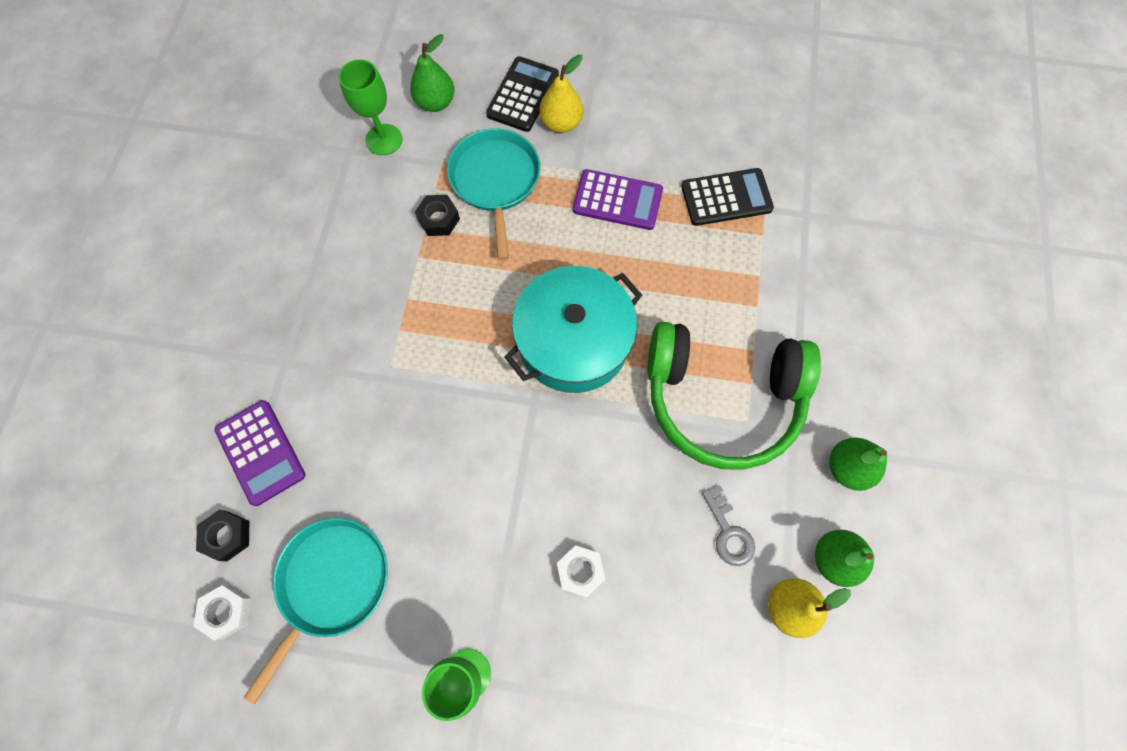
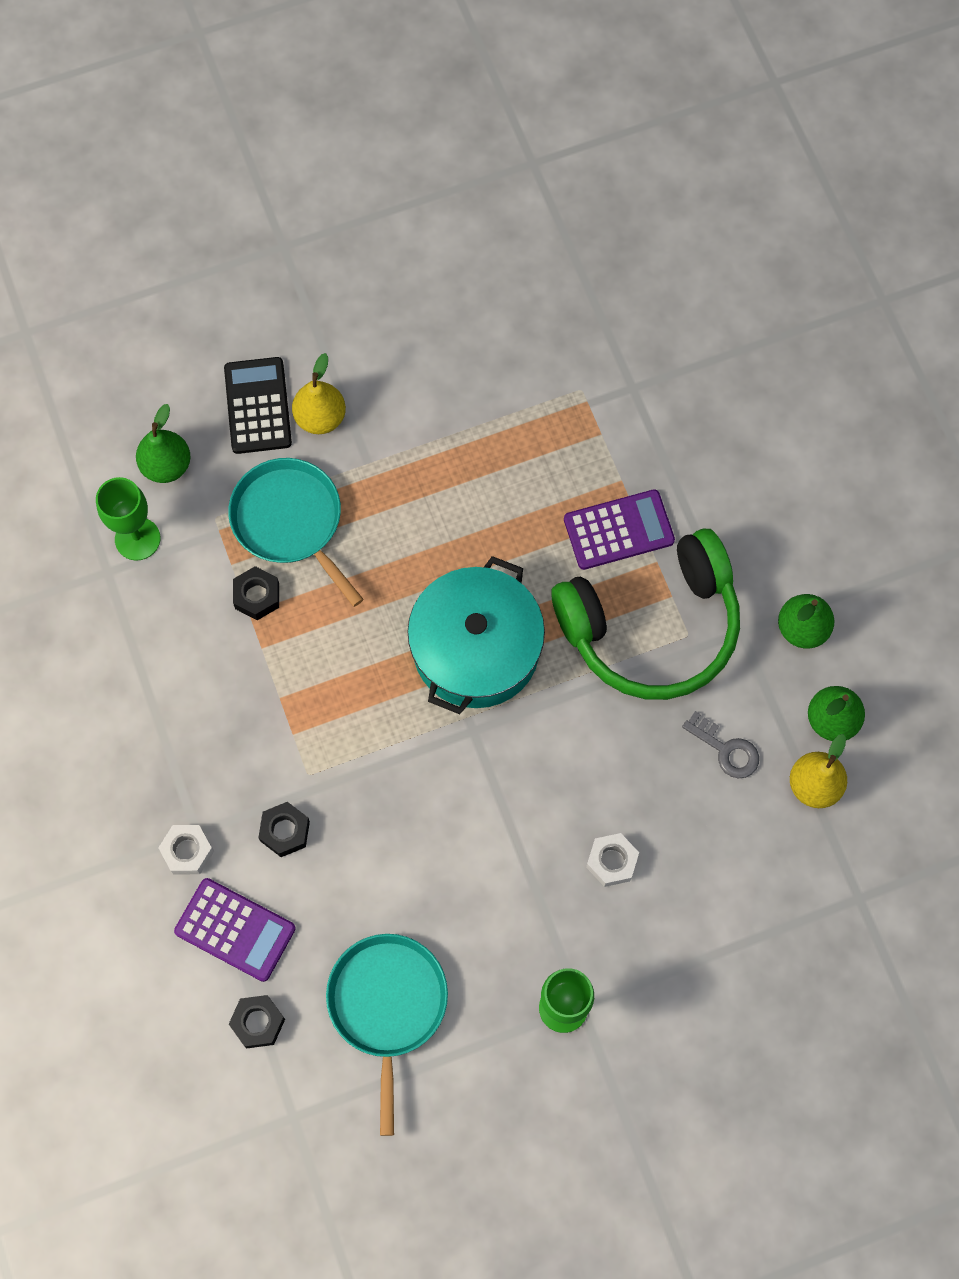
camera: 30 degrees left, 0 degrees up
(227, 611) = (306, 1086): white nut -> white nut (187, 851)
(346, 398) = (285, 831): none -> black nut
(617, 200) = (432, 475): purple calculator -> purple calculator (618, 530)
(726, 198) = (543, 412): black calculator -> none

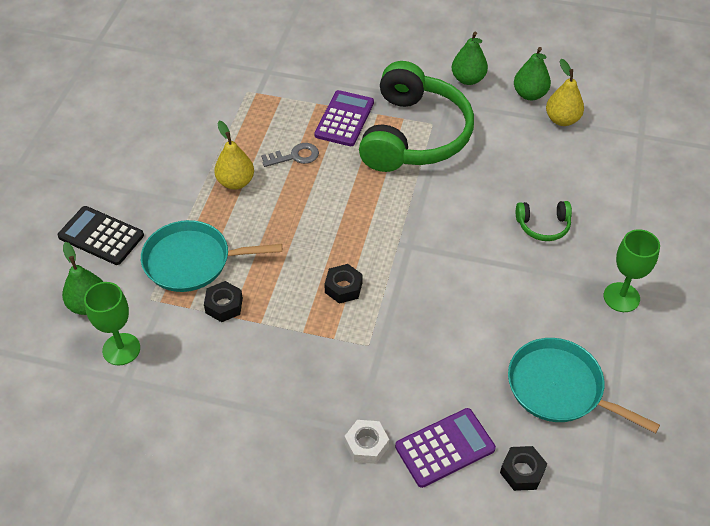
camera: 55 degrees left, 20 degrees down
(285, 831) = (397, 379): black nut -> black nut (343, 287)
(320, 417) = (141, 210): yellow pear -> yellow pear (235, 182)
(476, 648) = (358, 217): turquoise pot -> none
(612, 861) = (543, 226): white nut -> green headphones
(726, 750) = (513, 143): grey key -> grey key (295, 156)

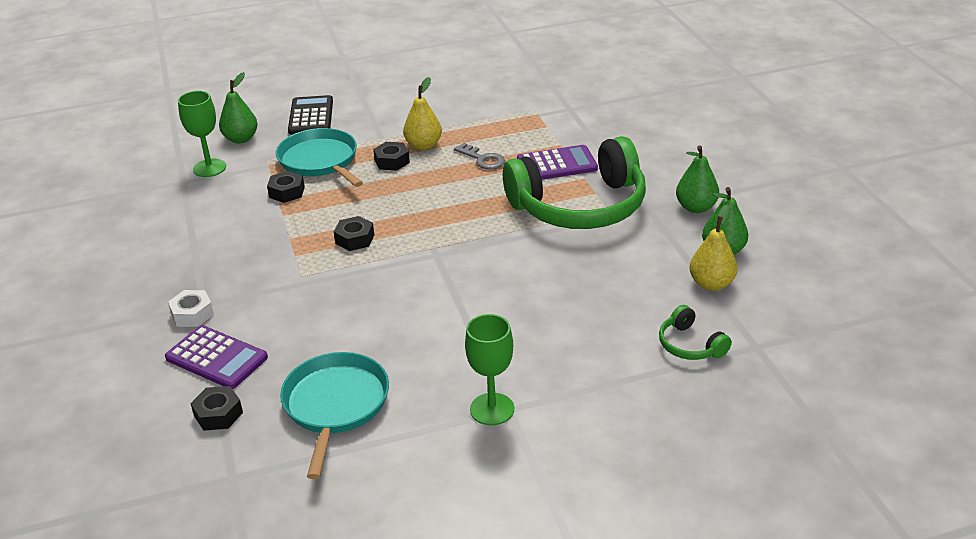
camera: 60 degrees right, 15 degrees down
(242, 213) = (392, 161): none -> black nut
(543, 226) = (541, 323): green headphones -> green headphones (690, 345)

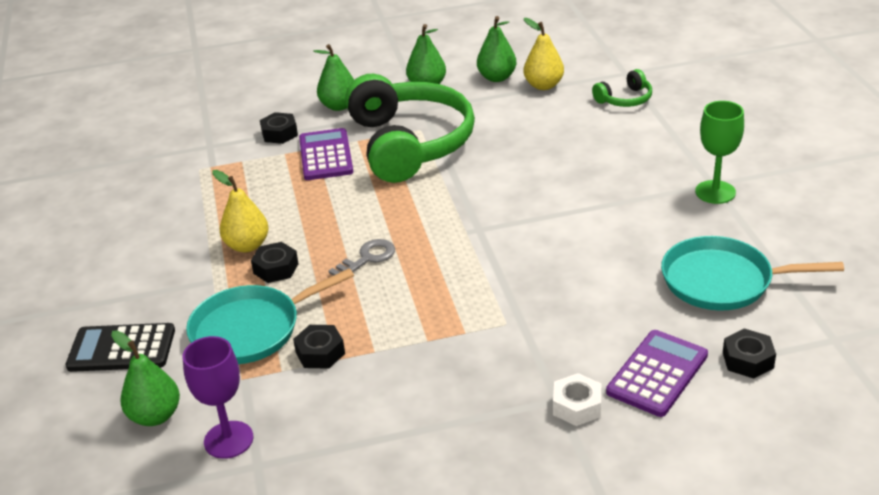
camera: 85 degrees left, 0 degrees up
(209, 168) = (228, 440): green goblet -> purple goblet
(355, 239) = (440, 287): black nut -> black nut (279, 134)
(483, 159) = (297, 202): grey key -> grey key (367, 258)
(646, 162) = (339, 106): none -> green pear

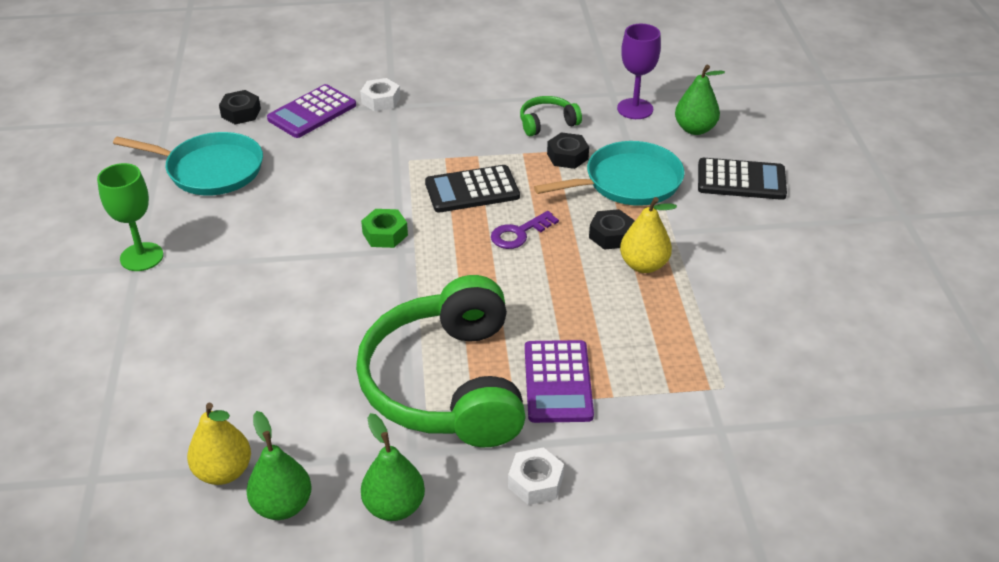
camera: 175 degrees left, 5 degrees up
(279, 134) = (622, 435): black nut -> none
(339, 106) = (535, 482): green pear -> white nut
(367, 258) = (519, 233): grey key -> purple key
(424, 297) = (472, 190): none -> black calculator
(499, 240) = (385, 234): none -> green nut
(625, 99) = (132, 419): green headphones -> green headphones (547, 123)

